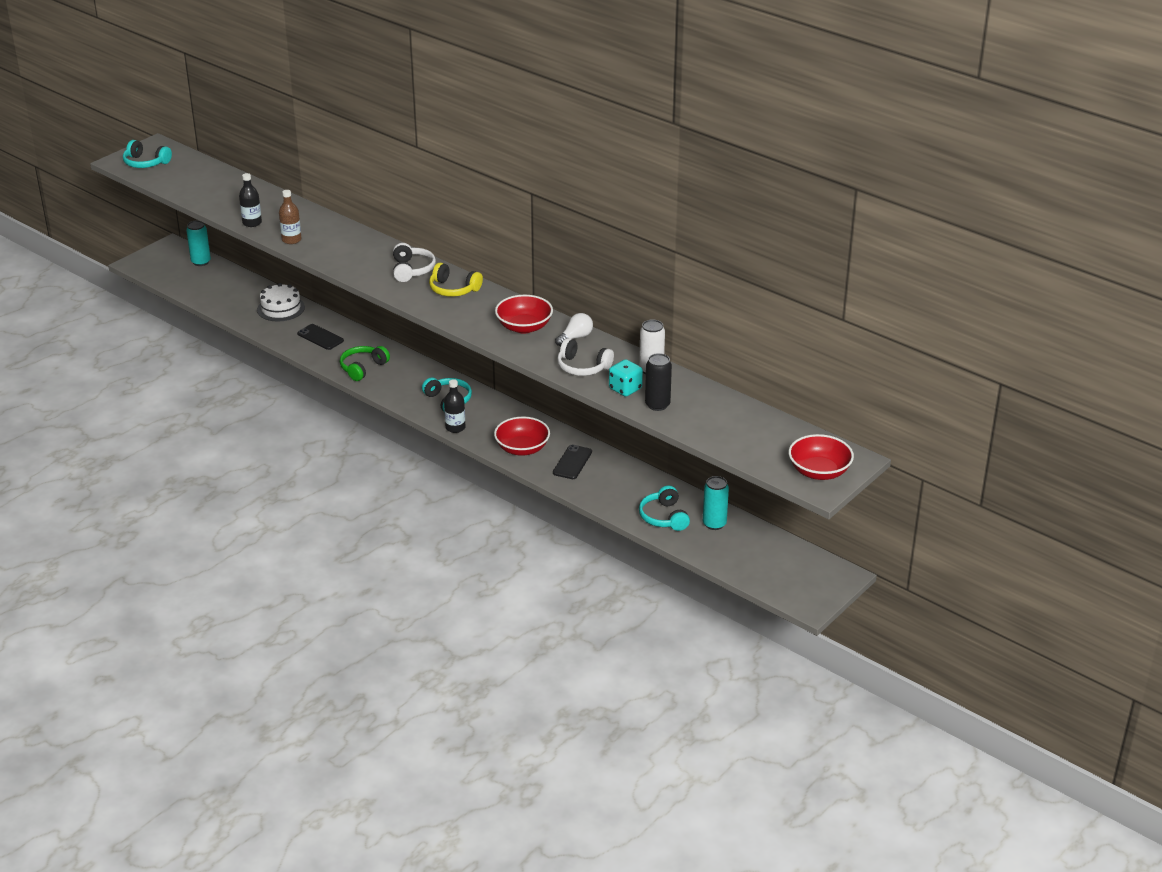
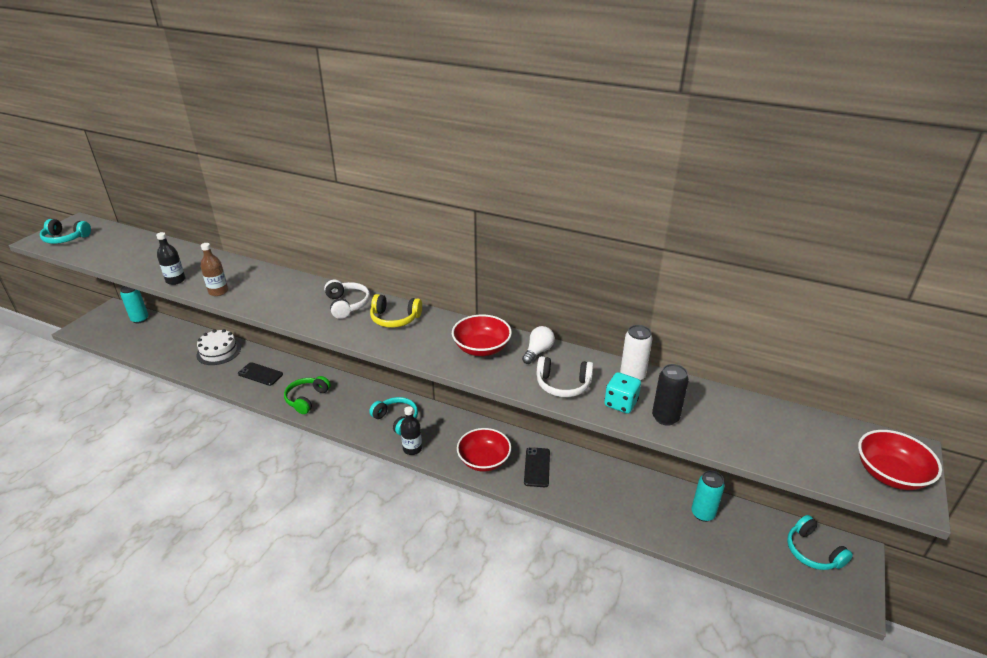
camera: 15 degrees left, 0 degrees up
(664, 517) = (652, 515): turquoise headphones -> turquoise headphones (812, 552)

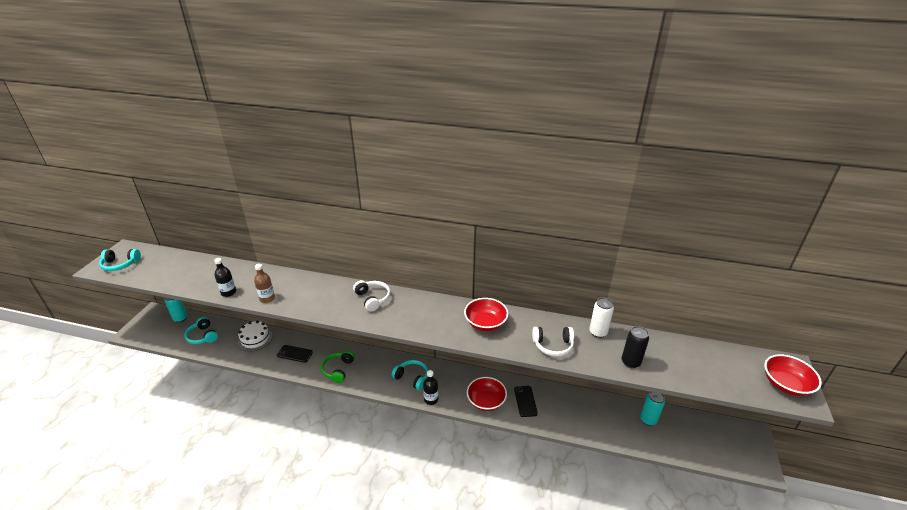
camera: 10 degrees left, 0 degrees up
(395, 318) = (413, 306): yellow headphones -> none
(538, 351) = (526, 321): white light bulb -> none
(621, 403) = (597, 355): turquoise dice -> none
(812, 552) = (726, 437): turquoise headphones -> turquoise headphones (203, 336)

